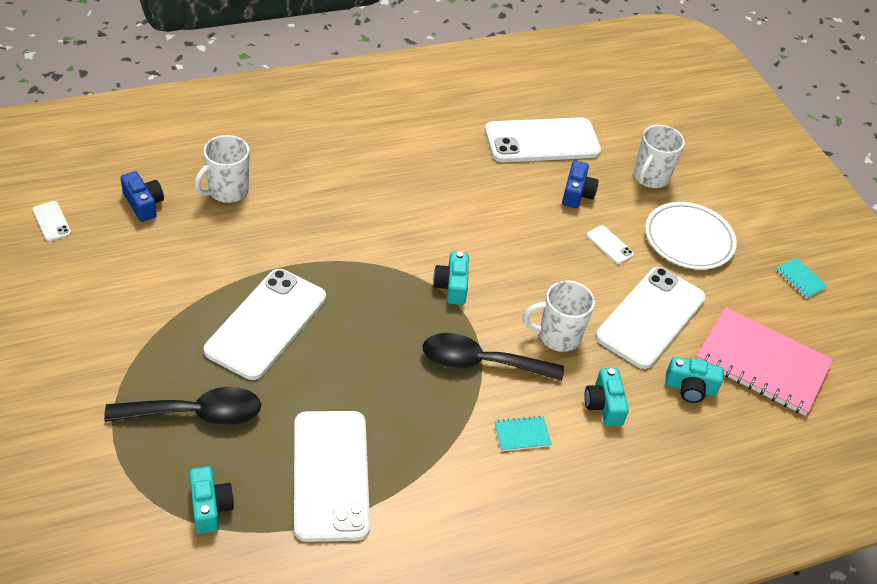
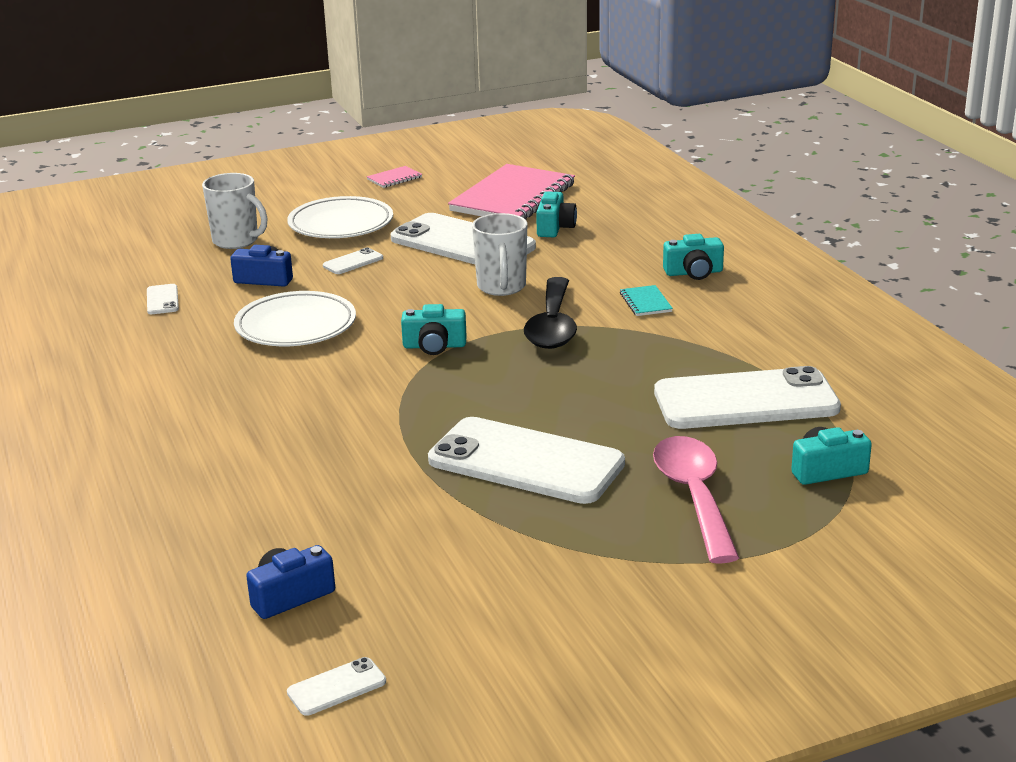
camera: 85 degrees left, 20 degrees down
(196, 414) = (694, 496): black spoon -> pink spoon
(227, 191) = (258, 521): white mug -> none
(493, 210) = (296, 326): none -> white plate
(542, 141) = (162, 300): white phone -> white phone, size x0.40
(604, 405) = (591, 265): turquoise camera -> turquoise camera (694, 272)
(800, 279) = (394, 178): turquoise notebook -> pink notebook

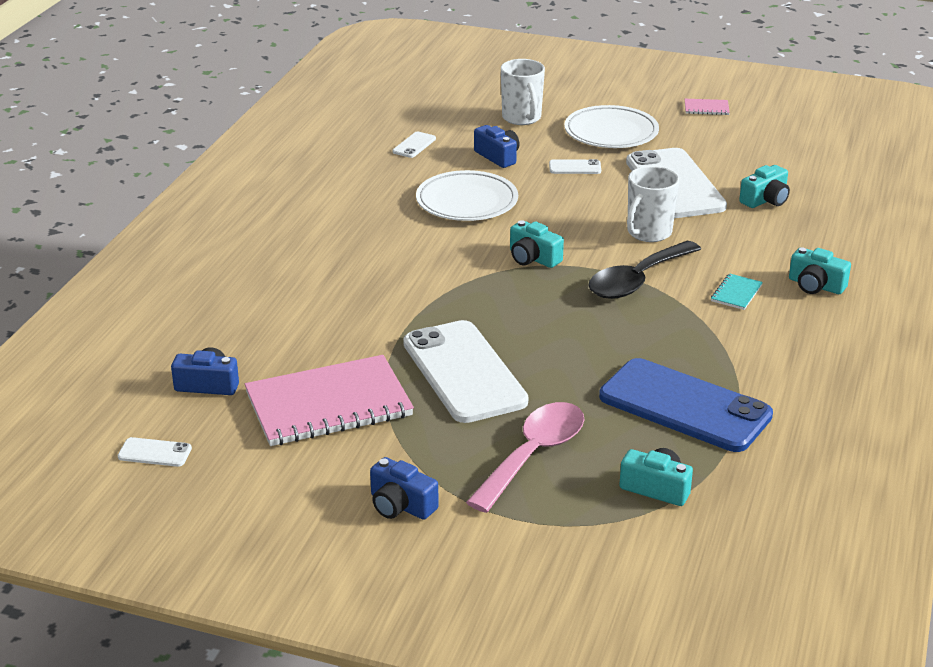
camera: 40 degrees right, 5 degrees up
(513, 197) = (772, 160): pink notebook -> pink notebook (328, 404)
(653, 596) = (401, 505): none -> blue camera
(745, 400) = (685, 406): white phone -> blue phone

